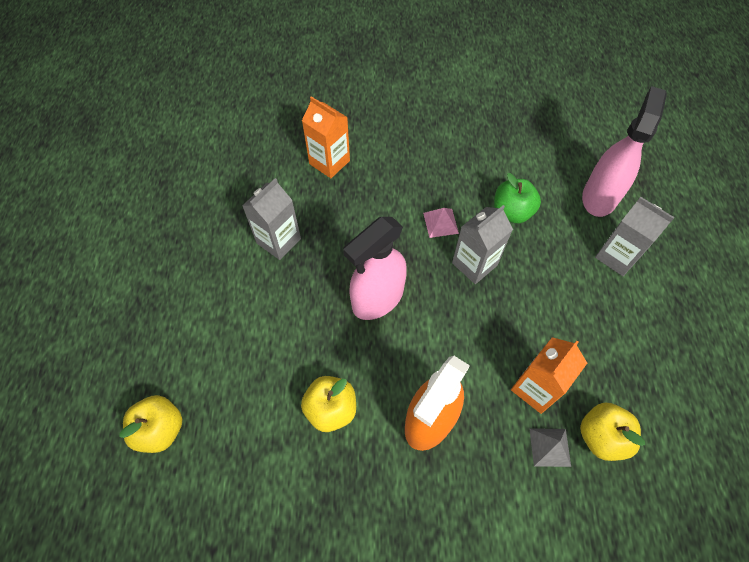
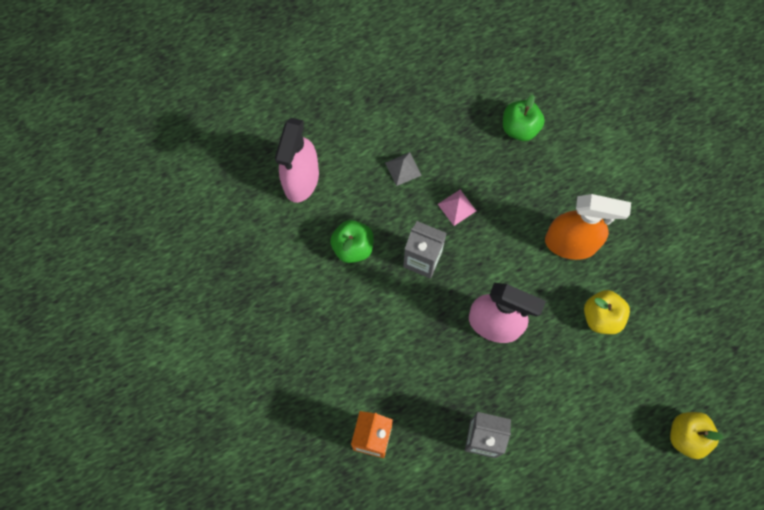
camera: 115 degrees left, 10 degrees up
(441, 223) = (394, 303): pink pyramid -> pink pyramid (457, 207)
(535, 388) = (507, 180): orange carton -> none
(550, 447) = (545, 158): grey pyramid -> grey pyramid (403, 169)
(599, 196) = (301, 180): pink spray bottle -> pink spray bottle turned 75 degrees counterclockwise
(601, 436) = (520, 128): yellow apple -> green apple
(617, 256) = (360, 152): grey carton -> none

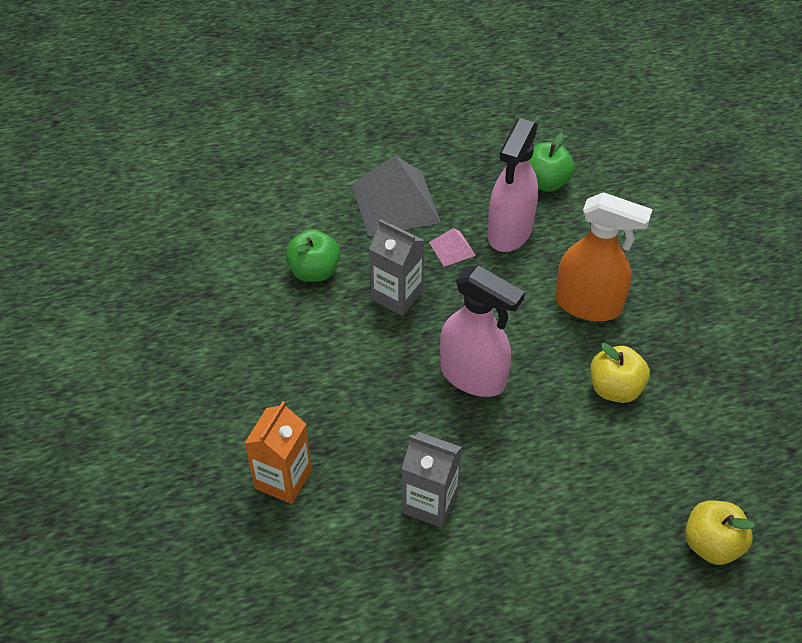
camera: 10 degrees right, 20 degrees down
(301, 180) = (271, 198): pink spray bottle -> pink spray bottle (509, 231)
(403, 169) = (395, 203): grey pyramid -> grey pyramid, size x2.16

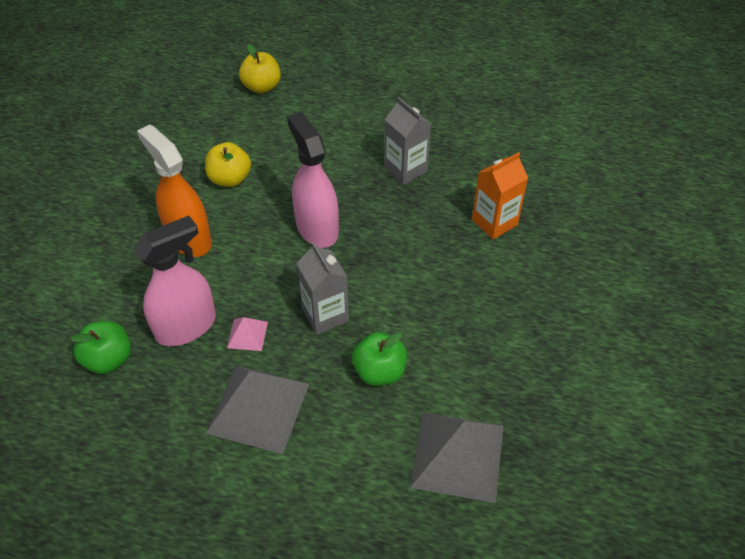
camera: 150 degrees left, 0 degrees up
(211, 239) = (458, 456): none -> grey pyramid

